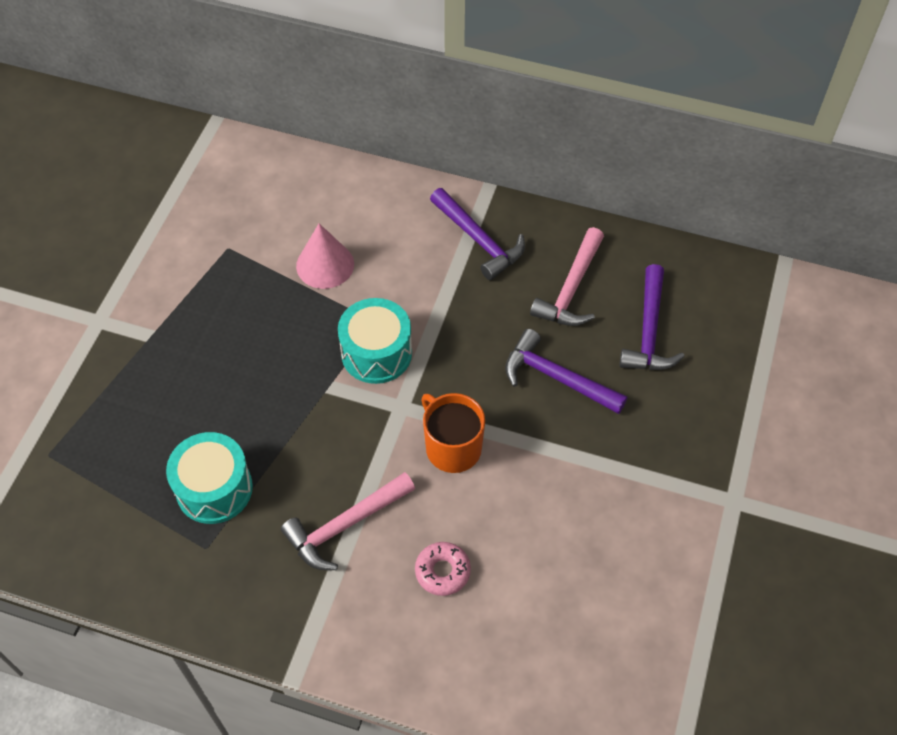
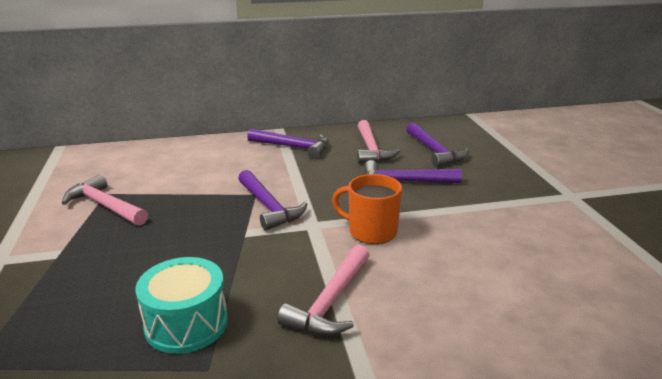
camera: 30 degrees left, 30 degrees down
(218, 272) = (105, 206): none -> pink hammer
(325, 265) = (193, 181): pink cone -> none
(376, 353) = (269, 207): turquoise drum -> purple hammer
(442, 571) = (438, 297): pink donut -> none

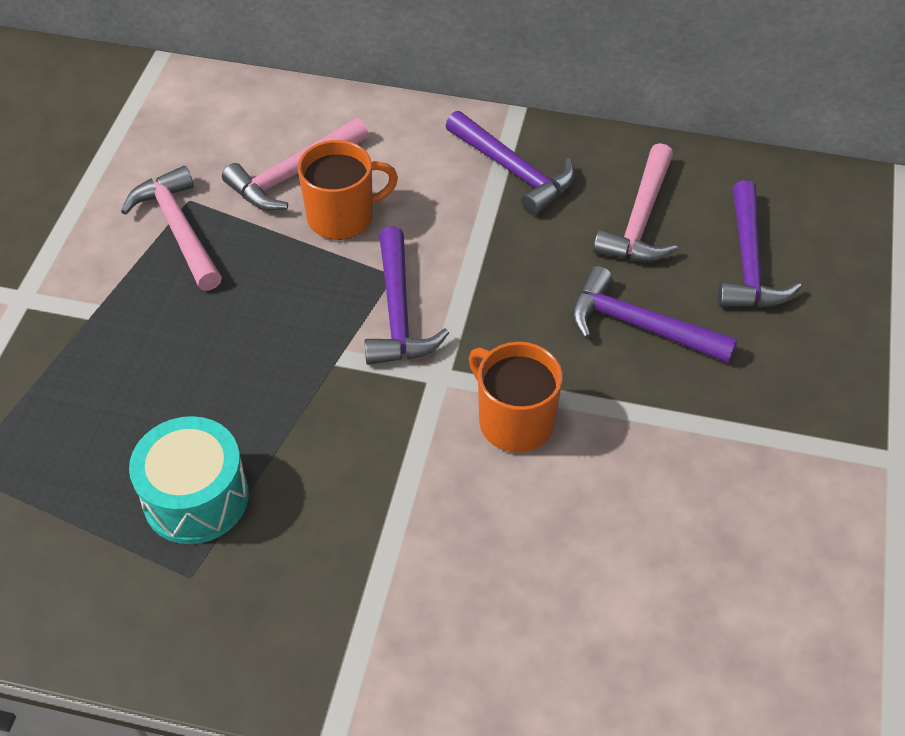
camera: 25 degrees right, 25 degrees up
(209, 180) = (342, 217): none -> orange mug
(331, 301) = (382, 532): pink hammer -> pink hammer (293, 174)

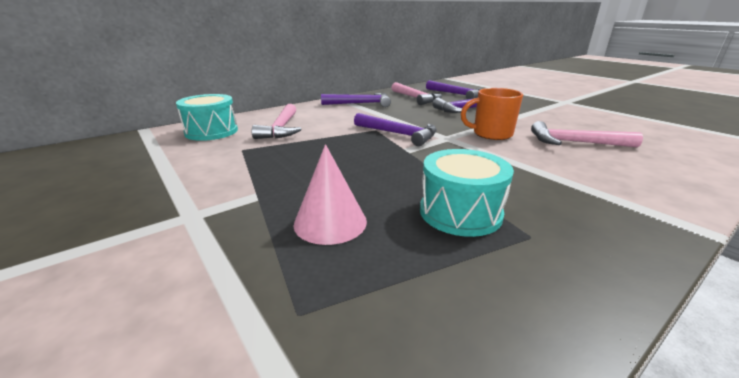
camera: 50 degrees left, 25 degrees down
(91, 405) = (330, 222): none -> pink cone
(179, 229) = (254, 157): pink hammer -> pink hammer (575, 142)
(214, 121) = (211, 131): none -> turquoise drum
(342, 217) = (325, 128): orange mug -> none

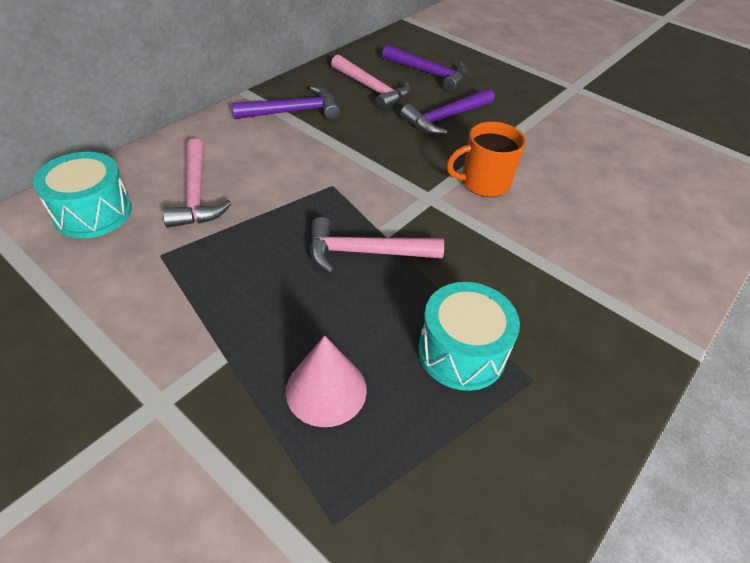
camera: 15 degrees left, 20 degrees up
(398, 134) = (365, 194): purple hammer -> none
(575, 142) = (582, 194): pink hammer -> pink hammer (365, 252)

